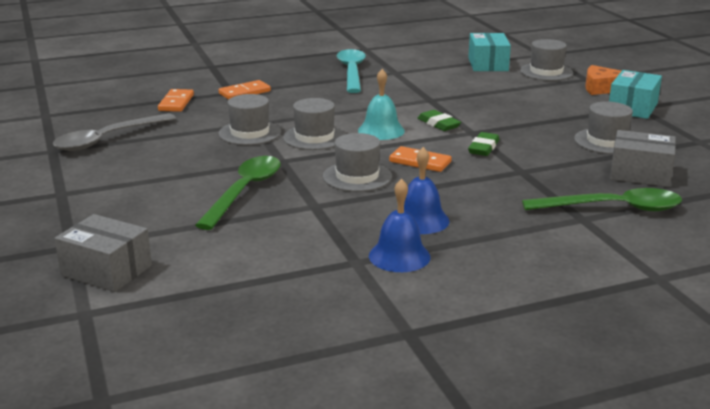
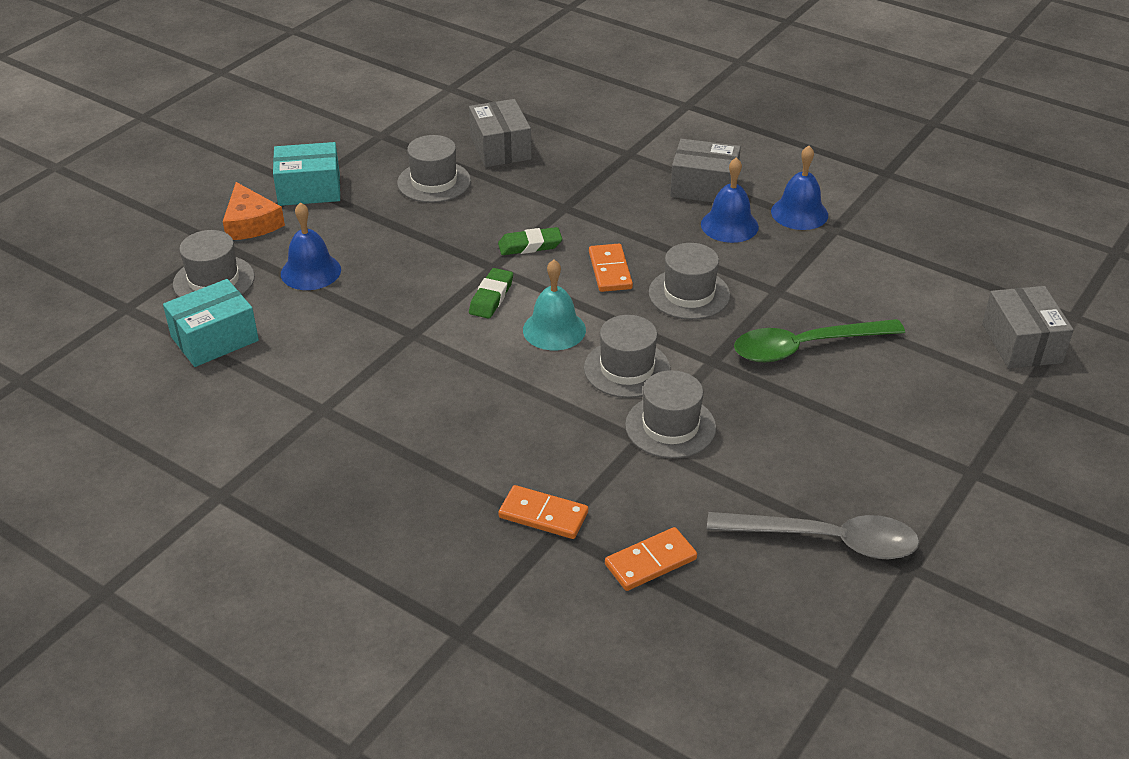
camera: 125 degrees left, 15 degrees up
(351, 72) = (356, 452): turquoise spoon -> none
(490, 230) = (704, 187): none -> grey box
(528, 91) = (310, 271): none -> blue bell
(612, 208) = (592, 145): green spoon -> none

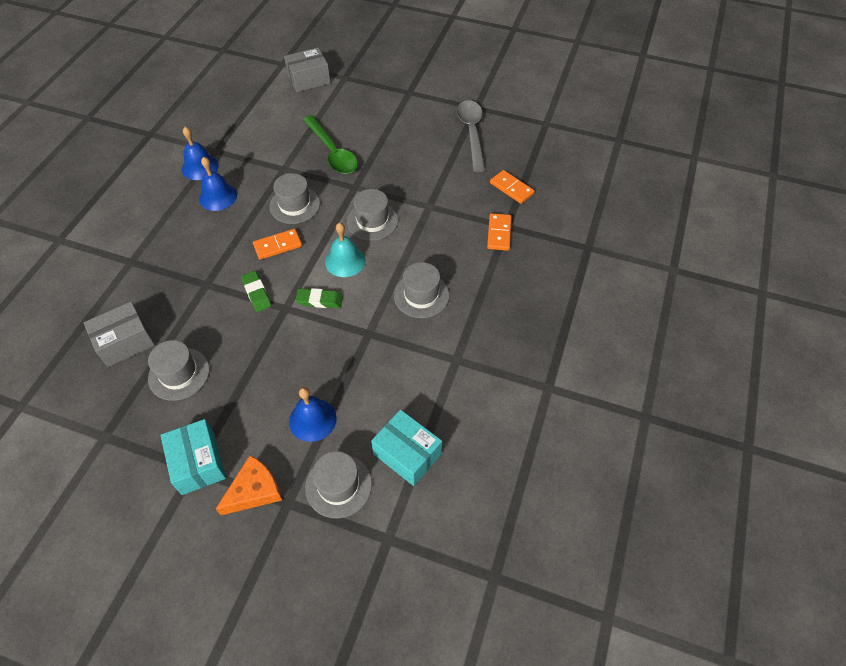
camera: 105 degrees left, 15 degrees up
(670, 426) = (414, 196): grey hat -> grey hat (421, 295)
(704, 187) = (173, 215): grey box -> none

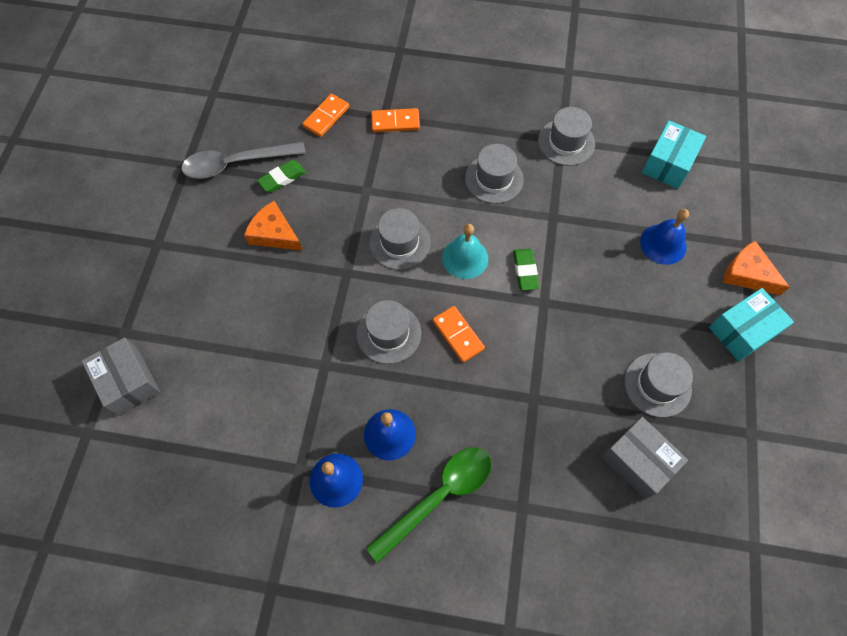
camera: 100 degrees left, 10 degrees up
(256, 293) = (532, 338): green eraser -> green eraser (282, 178)
(332, 152) = (287, 312): green spoon -> green spoon (439, 496)
(338, 485) = (716, 209): grey hat -> grey hat (566, 142)
(401, 150) = (274, 233): none -> orange cheese

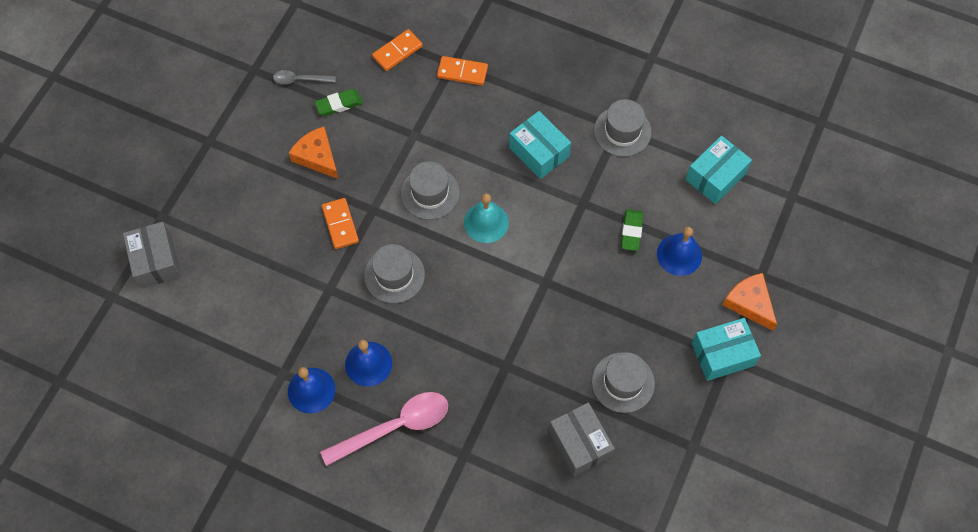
camera: 15 degrees right, 0 degrees up
(236, 163) = (300, 80): grey spoon -> grey spoon, size x0.52
(439, 496) = (395, 427): green spoon -> pink spoon
(458, 335) = (456, 292): orange domino -> orange domino (340, 224)
(494, 179) = (539, 152): grey hat -> turquoise box
(525, 271) = (538, 248): green eraser -> green eraser (631, 231)

